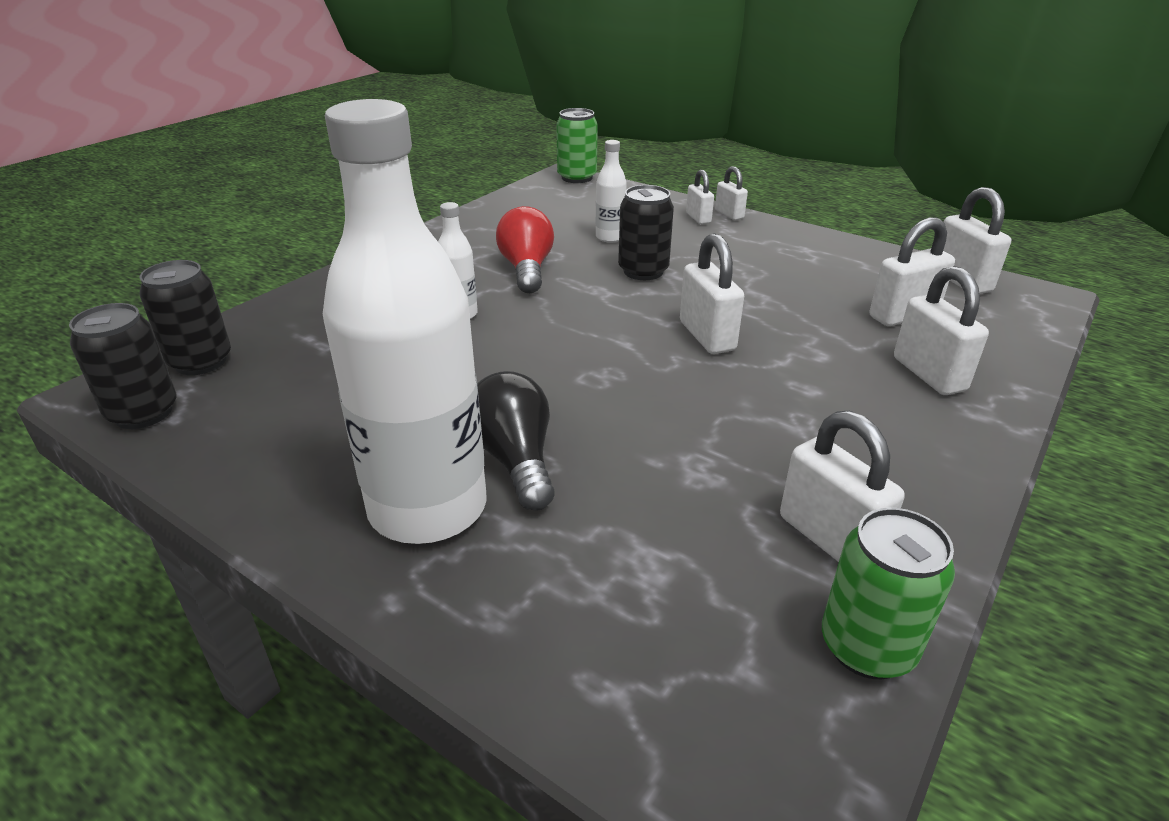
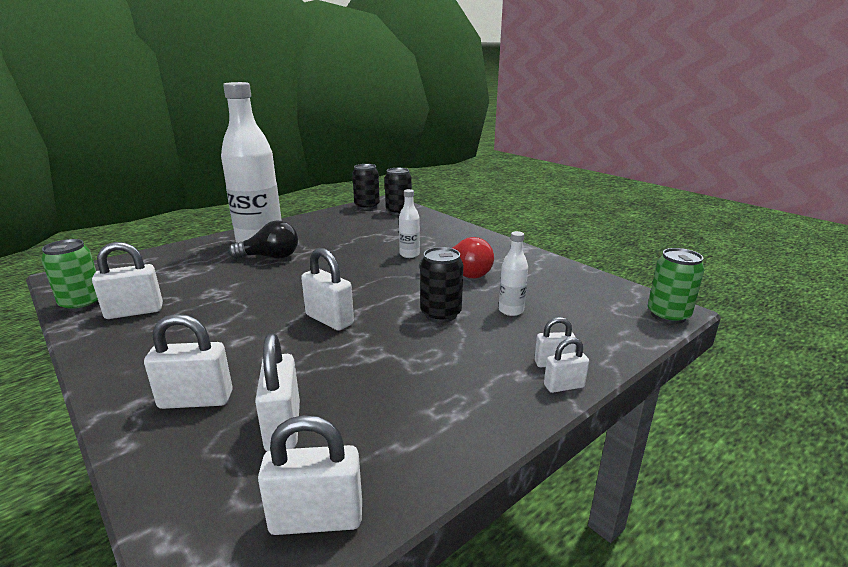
camera: 105 degrees right, 10 degrees down
(707, 336) = (329, 319): white padlock -> white padlock turned 45 degrees clockwise

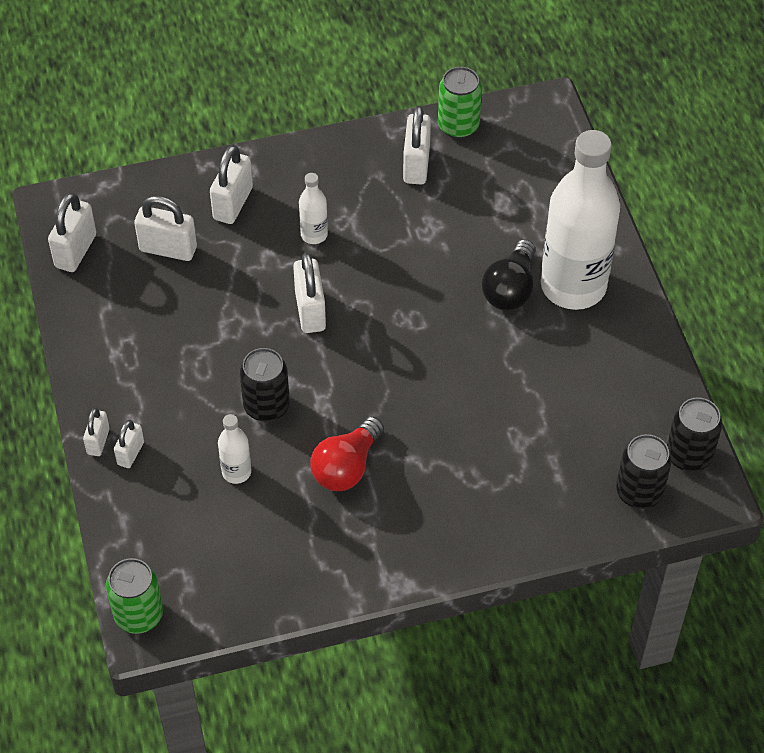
camera: 115 degrees right, 30 degrees up
(329, 319) = (310, 311): white padlock -> white padlock turned 75 degrees counterclockwise
(409, 254) = (441, 438): white bottle -> white bottle (314, 235)

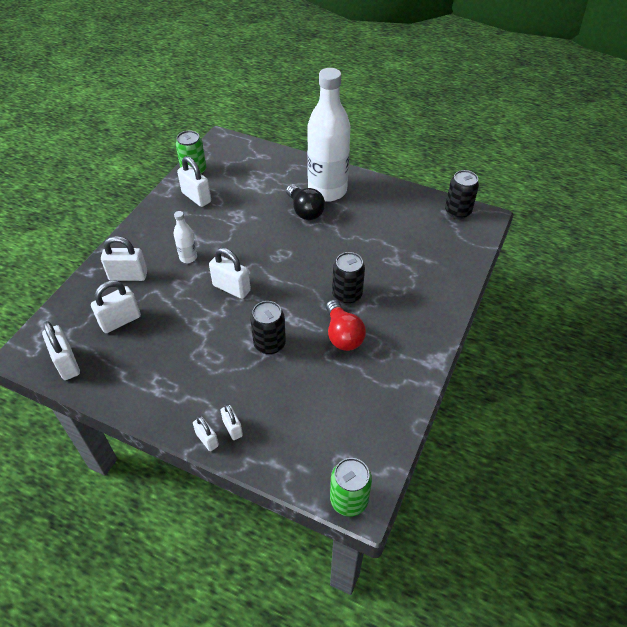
camera: 50 degrees left, 5 degrees down
(233, 203) = (128, 276): white padlock -> white padlock turned 60 degrees counterclockwise
(236, 472) = (297, 385): white bottle -> none
(639, 492) = (462, 239): black can -> black can (347, 295)

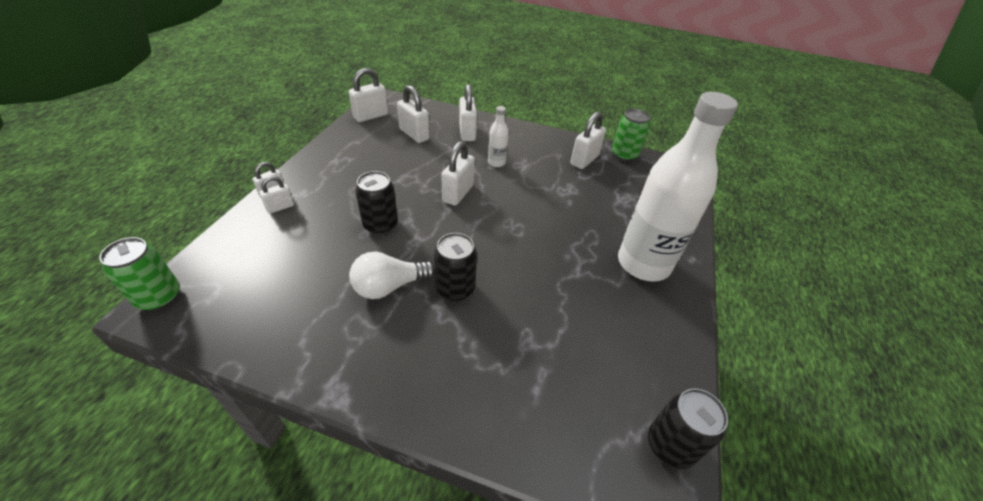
camera: 80 degrees right, 5 degrees down
(305, 211) = (595, 243): black light bulb -> none
(343, 335) = (389, 286): red light bulb -> white light bulb

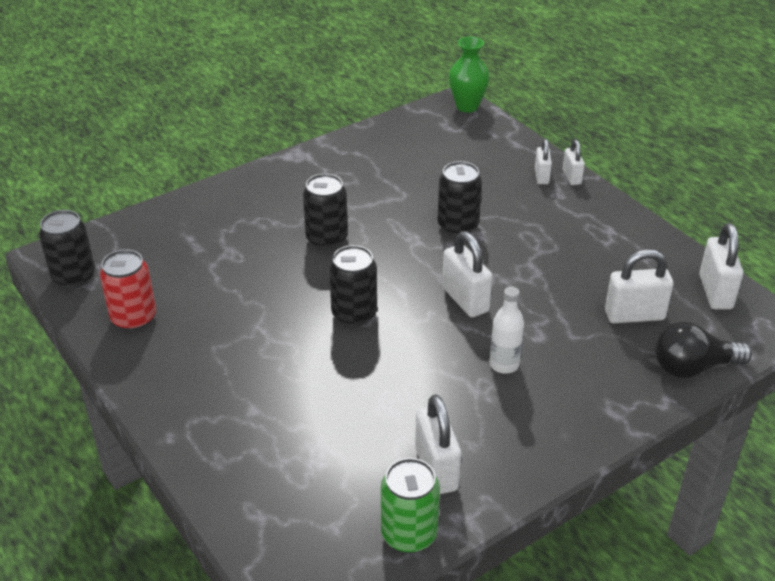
camera: 130 degrees right, 5 degrees down
(159, 297) = (467, 106): green can -> green vase
(389, 286) = (369, 205): white light bulb -> none
(438, 112) = (693, 367): none -> black light bulb
(467, 132) = (606, 372): white padlock -> none
(518, 233) = (354, 314): none -> black can
(643, 264) = (212, 386): white bottle -> none
(651, 351) = (134, 318): none -> red can

